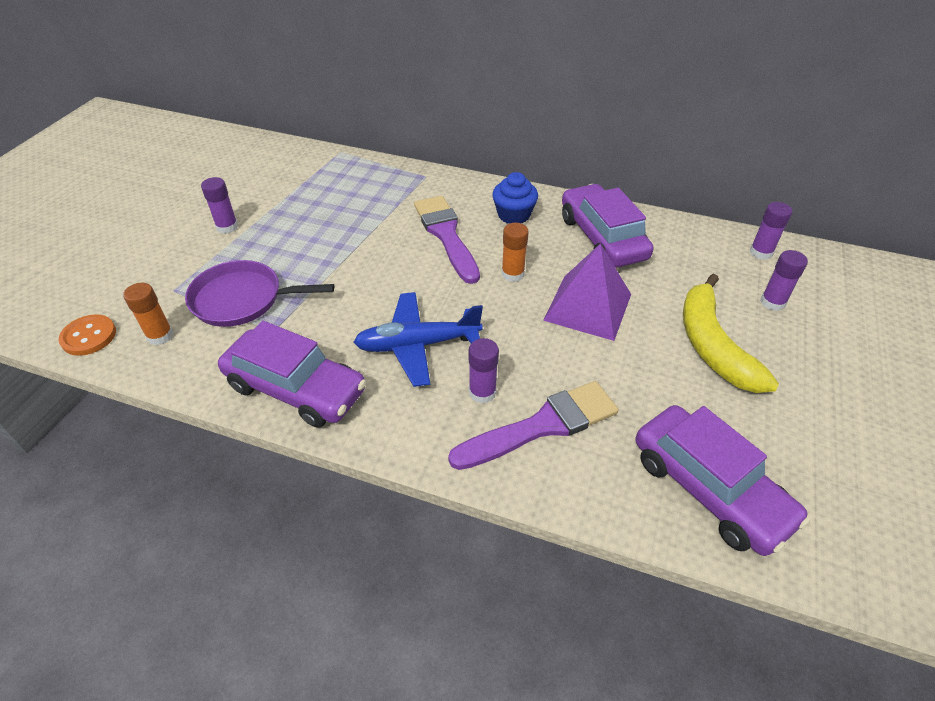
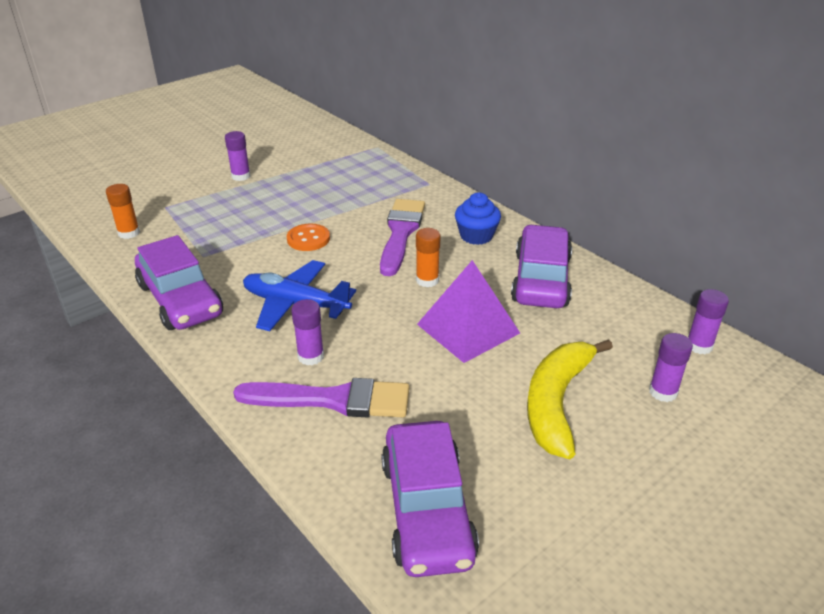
camera: 30 degrees right, 10 degrees down
(89, 336) = (87, 218): orange button -> orange button (308, 239)
(242, 299) = (203, 228): purple pan -> none

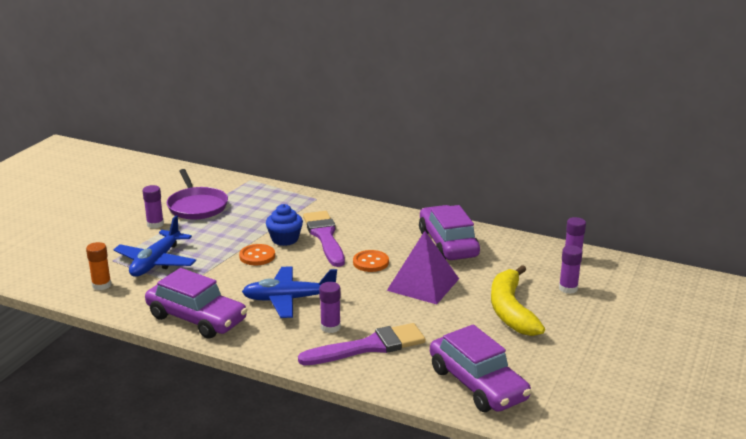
camera: 25 degrees left, 10 degrees down
(203, 220) = (156, 262): none -> blue plane
(298, 165) = (197, 206): none -> purple pan
(427, 280) = (370, 262): orange glue stick -> orange button
(476, 236) = (381, 226): blue cupcake -> blue cupcake (285, 239)

